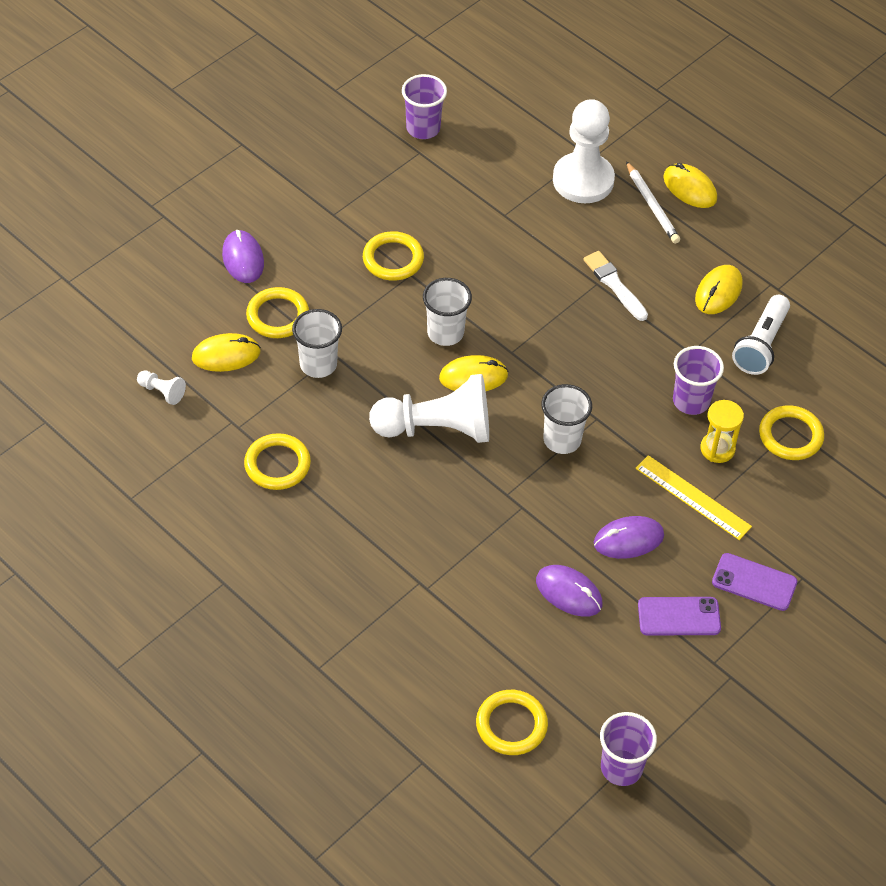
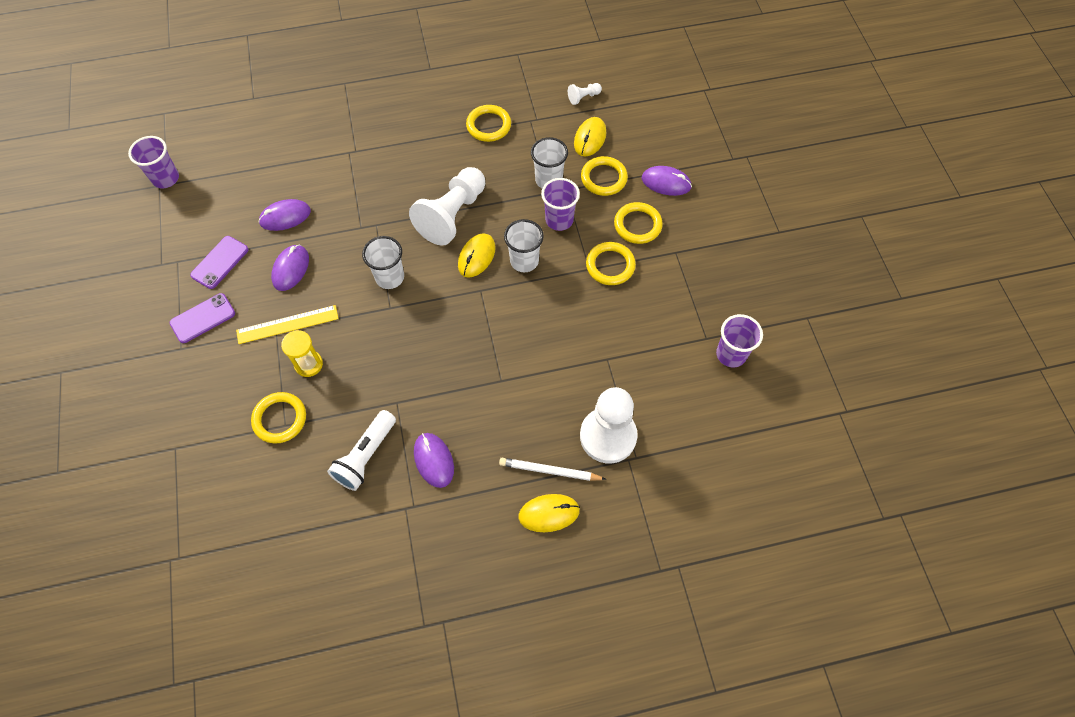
camera: 125 degrees right, 10 degrees up
(511, 725) = (235, 145): yellow ring -> yellow ring (637, 225)
(614, 285) = (491, 391): white brush -> none
(691, 401) = (357, 374): purple cup -> purple cup (559, 220)
(718, 292) = (434, 460): yellow mouse -> purple mouse
(761, 345) = (366, 456): white flashlight -> white flashlight turned 120 degrees counterclockwise

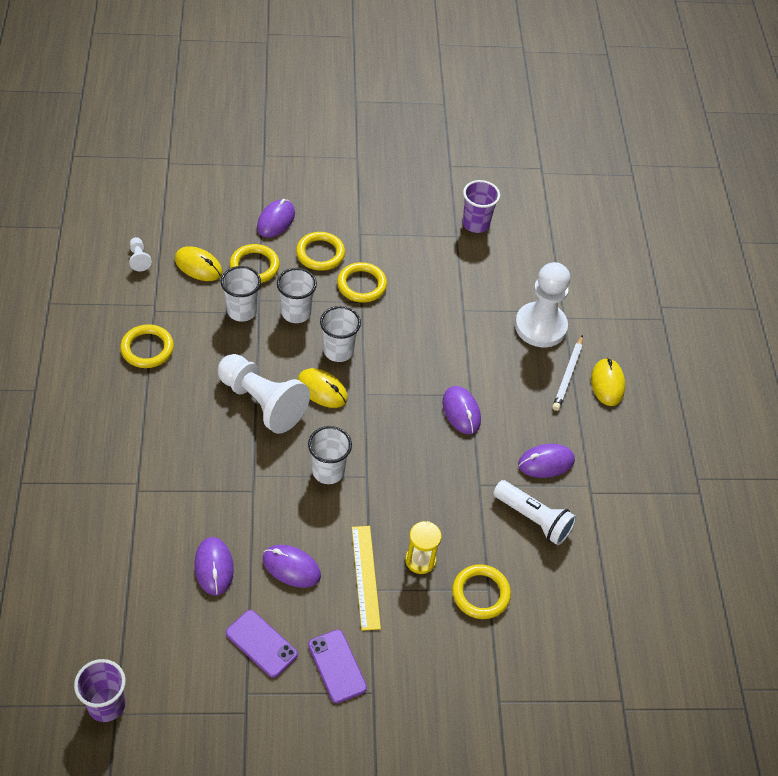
camera: 85 degrees left, 10 degrees down
(479, 375) = (461, 411): none -> purple mouse
(559, 220) = (296, 313): purple cup -> white cup

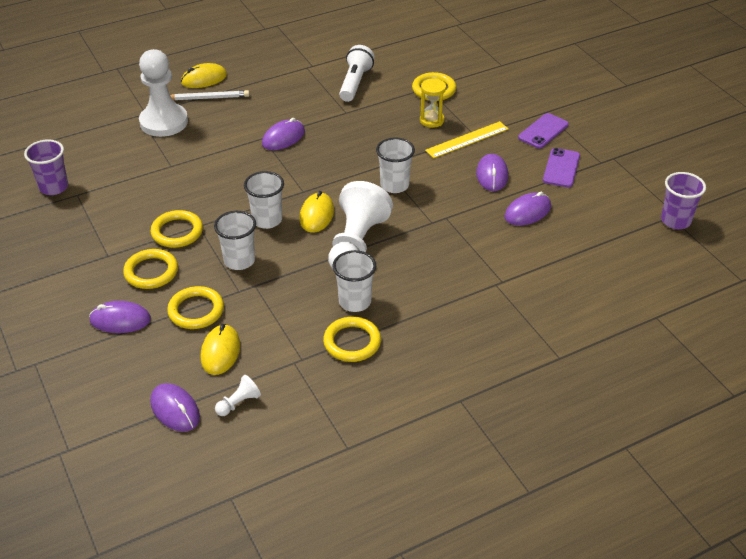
camera: 110 degrees left, 10 degrees down
(242, 311) = (261, 296): white cup -> white cup (355, 302)
(546, 462) = (301, 89): purple mouse -> purple mouse (175, 409)

